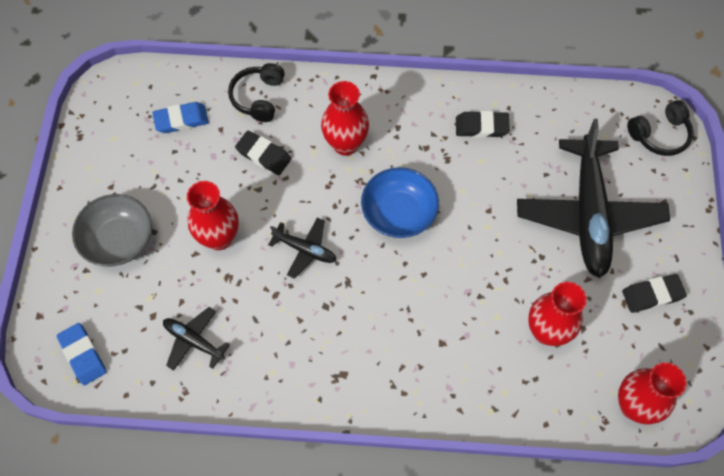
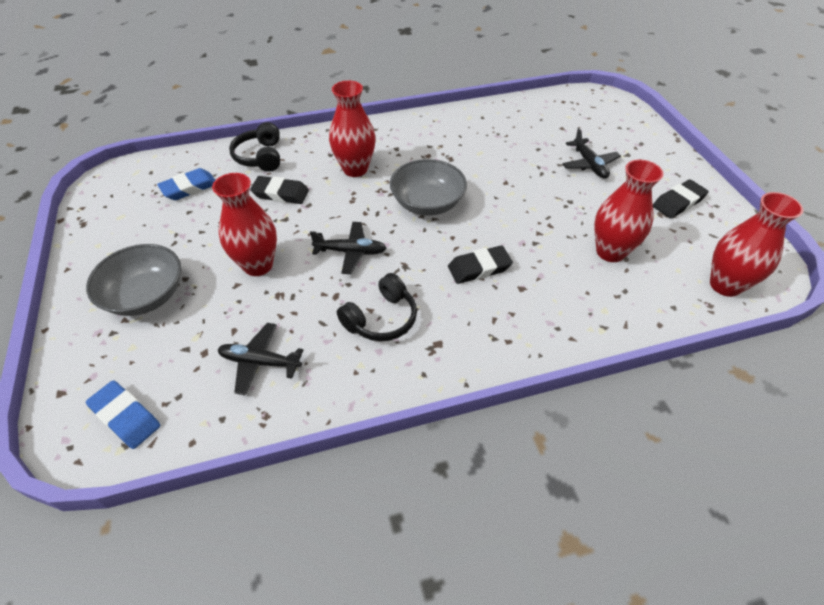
camera: 20 degrees left, 15 degrees down
(399, 213) = (427, 203): blue bowl -> grey bowl
(481, 127) = (467, 132): black eraser -> black eraser (479, 268)
(588, 214) = (589, 164): black plane -> black plane, size x0.45
(659, 135) = (608, 107): black headphones -> black headphones (381, 319)

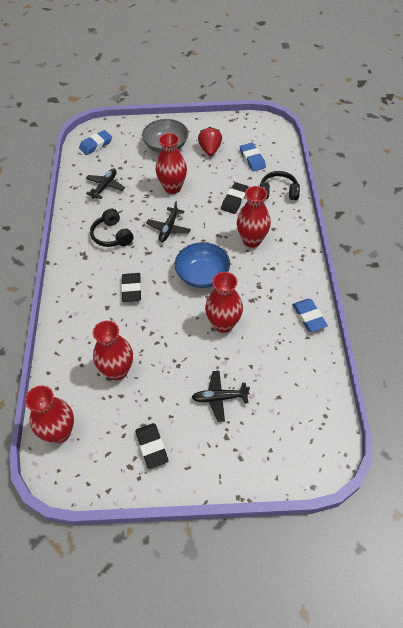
camera: 105 degrees right, 5 degrees up
(162, 236) = (210, 150): none -> red strawberry
(427, 203) = (202, 275): grey bowl -> blue bowl
(456, 118) = (309, 317): none -> blue eraser
(495, 175) = (223, 324): none -> red vase

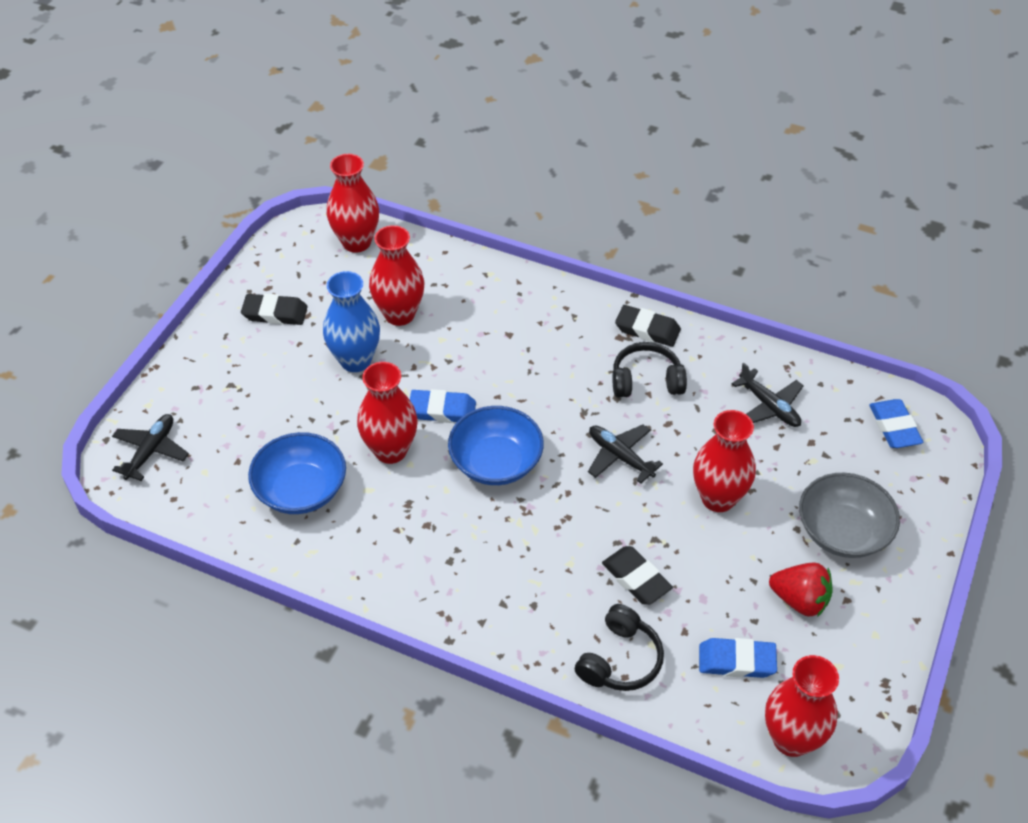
camera: 115 degrees right, 5 degrees down
(131, 289) = (523, 370): black eraser -> black eraser (647, 329)
(168, 375) = (355, 360): none -> blue vase
(219, 398) = (285, 399): black plane -> black plane (151, 451)
(252, 240) = (525, 559): red vase -> red vase (791, 739)
(276, 353) = (301, 490): none -> blue bowl
(309, 317) = (328, 561): blue eraser -> blue eraser (442, 410)

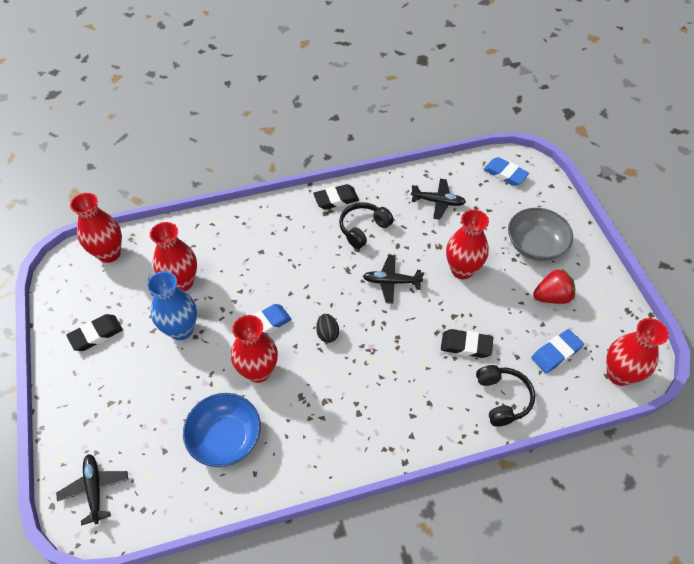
camera: 40 degrees left, 5 degrees up
(496, 462) = (327, 333): blue bowl -> black egg

